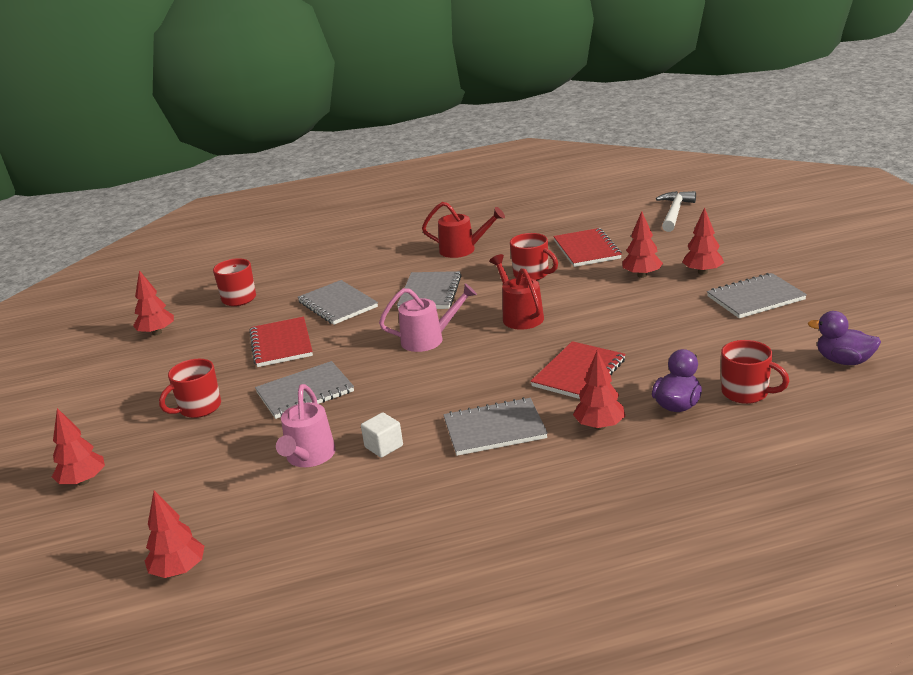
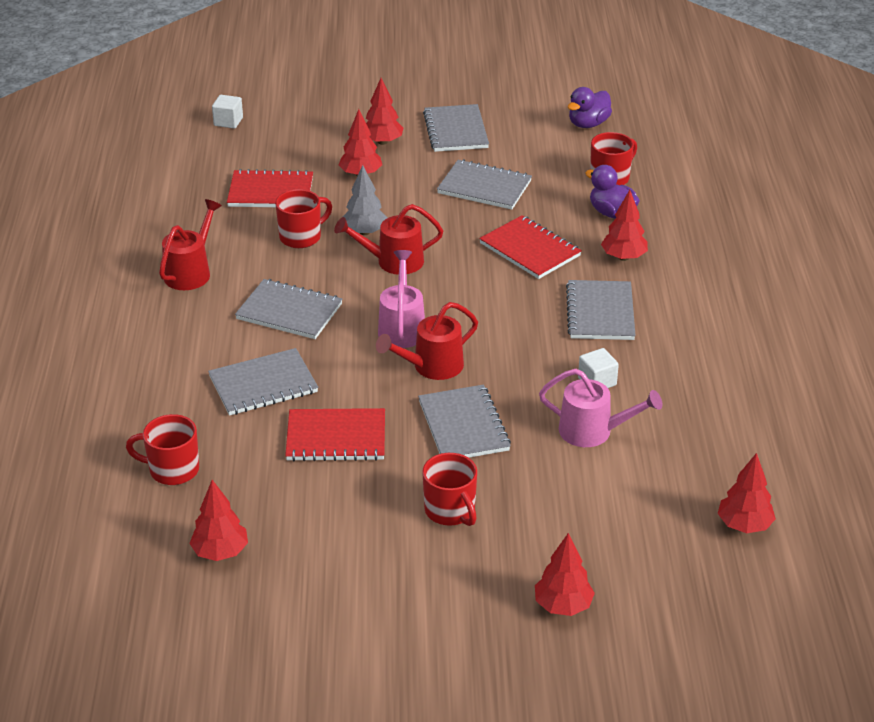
camera: 80 degrees left, 10 degrees up
(379, 363) = (431, 367): none -> red watering can
(556, 296) = (364, 232): none -> grey tree
(668, 331) = (484, 187): none -> grey notebook
(674, 213) = (228, 121): white hammer -> white cube

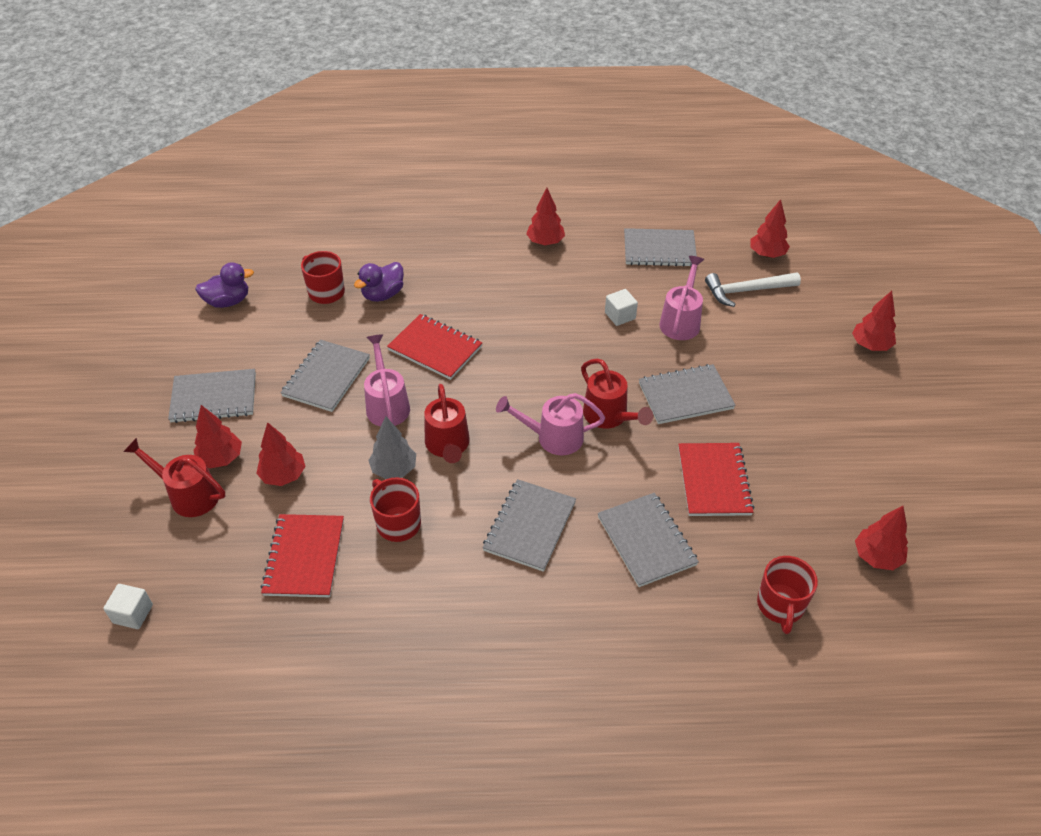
camera: 90 degrees left, 10 degrees up
(191, 271) = (456, 623): red watering can -> red watering can (188, 494)
(448, 223) = (386, 404): none -> pink watering can
(450, 511) = (788, 405): red mug -> none
(530, 249) = (435, 348): red notebook -> red notebook turned 75 degrees clockwise
(588, 124) = (228, 301): purple duck -> purple duck turned 60 degrees counterclockwise
(600, 313) = (529, 309): grey notebook -> grey notebook (659, 249)
(623, 257) = (451, 291): red tree -> red tree (545, 242)
(660, 496) = (746, 291): none -> white hammer

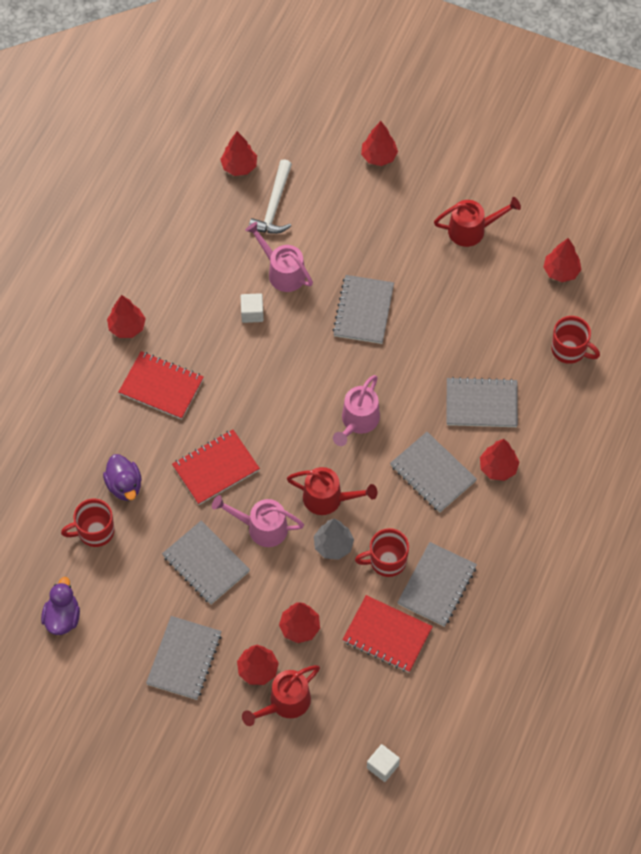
camera: 65 degrees left, 15 degrees up
(574, 588) = (498, 468): none -> red tree
(609, 416) = (357, 373): red watering can -> red watering can (472, 230)
(659, 249) = (188, 243): grey notebook -> grey notebook (437, 585)
(714, 481) = (452, 334): red notebook -> red notebook (161, 386)

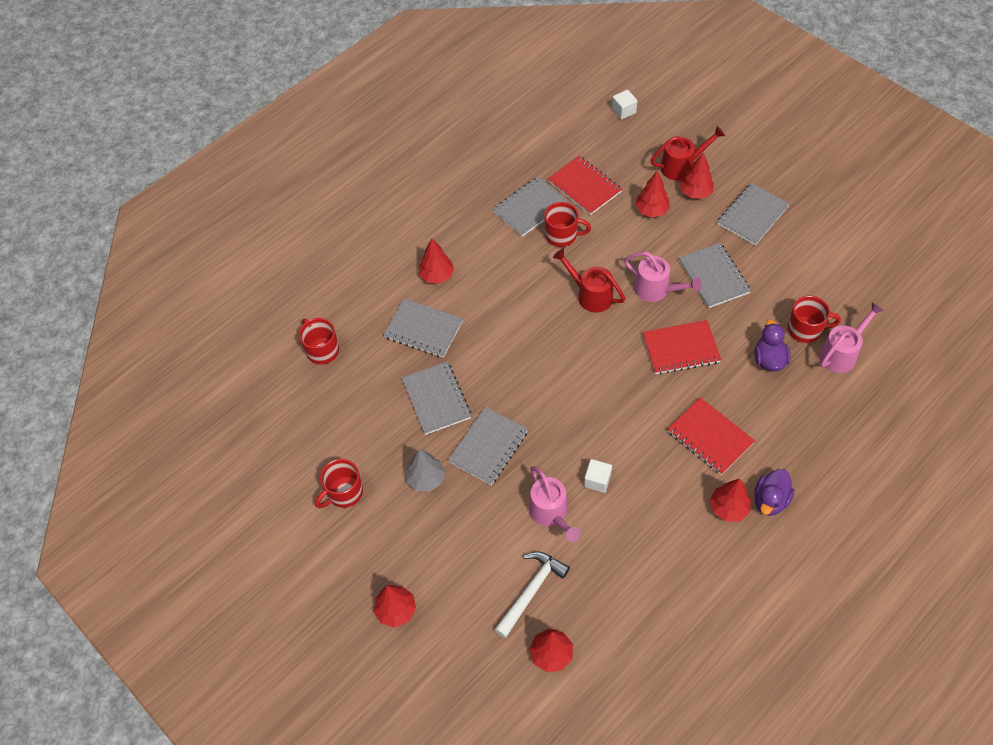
camera: 155 degrees left, 5 degrees down
(62, 617) = (848, 272): purple duck -> purple duck (770, 500)
(333, 546) = (601, 259): grey tree -> grey tree (426, 479)
(357, 422) = (538, 348): pink watering can -> pink watering can (841, 353)
(433, 473) = (493, 288): grey notebook -> grey notebook (436, 399)
(472, 230) = (344, 493): red watering can -> red mug
(561, 271) = (286, 423): red tree -> none

